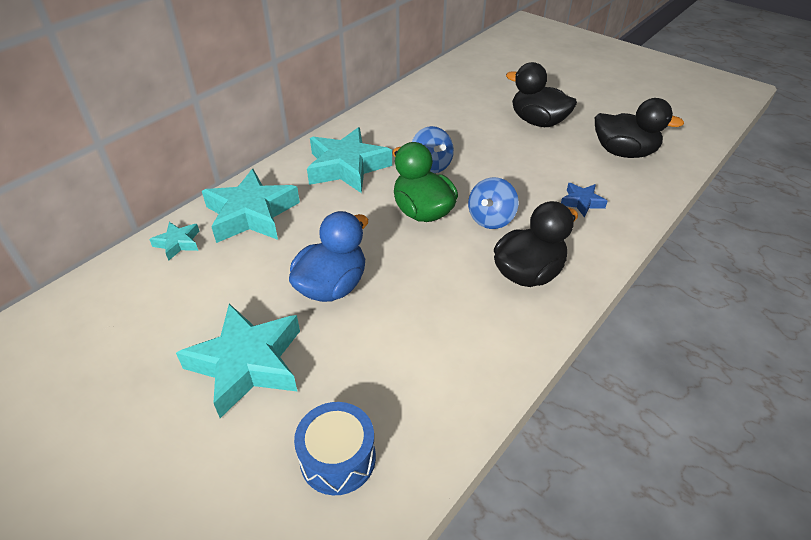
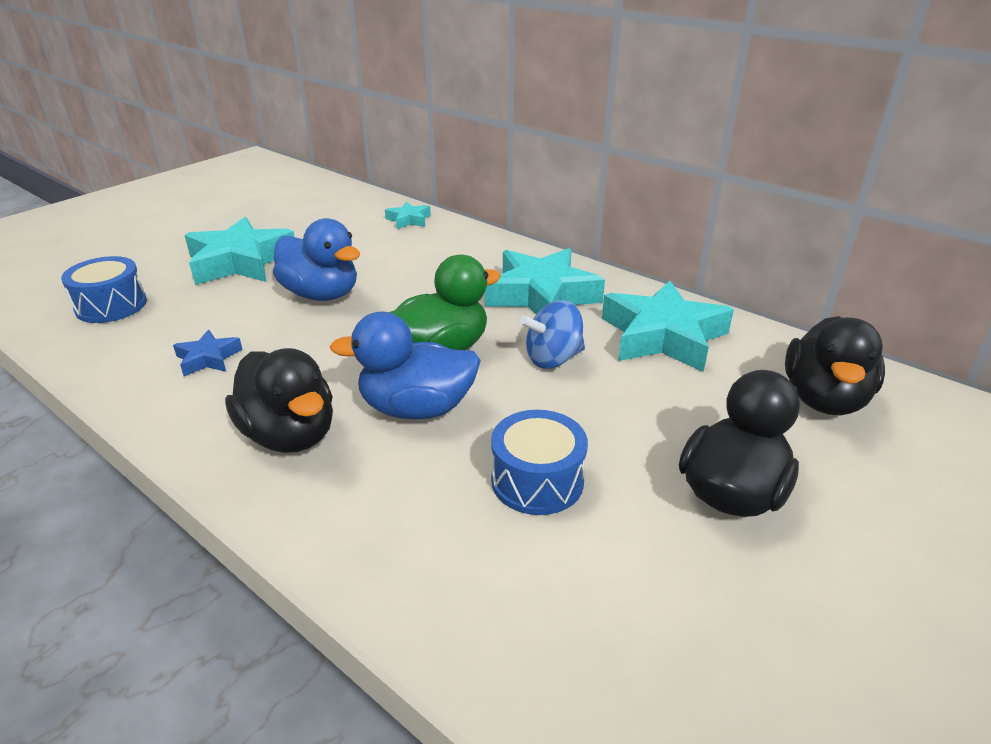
camera: 90 degrees right, 10 degrees down
(251, 214) = (448, 247): turquoise star -> turquoise star (662, 336)
(491, 219) = (417, 408): blue spinning top -> blue duck
(544, 175) = (537, 480): none -> blue drum
(581, 202) = (450, 520): blue star -> blue star (208, 358)
(624, 152) = (641, 631): black duck -> black duck (823, 399)

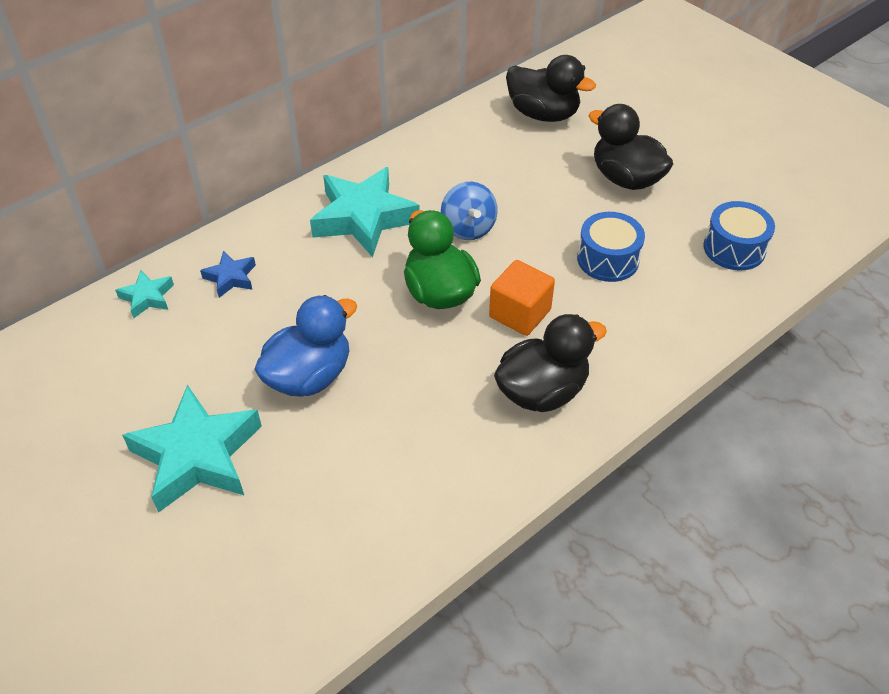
camera: 80 degrees left, 15 degrees up
(111, 306) = (270, 575): blue drum -> blue drum (734, 248)
(208, 358) = (413, 461): blue star -> blue star (231, 277)
(417, 408) = (520, 313): blue duck -> orange cube
(662, 336) = (450, 164): turquoise star -> none

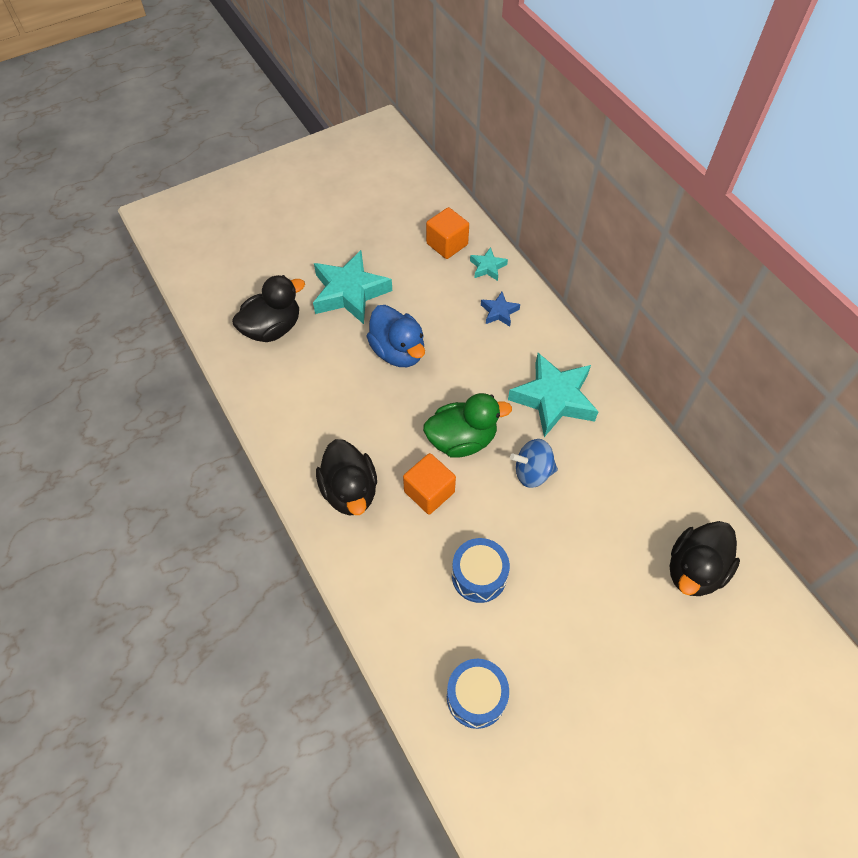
camera: 100 degrees right, 10 degrees up
(98, 348) = (447, 244): none -> orange cube
(626, 179) = (587, 623): black duck -> black duck (272, 328)

